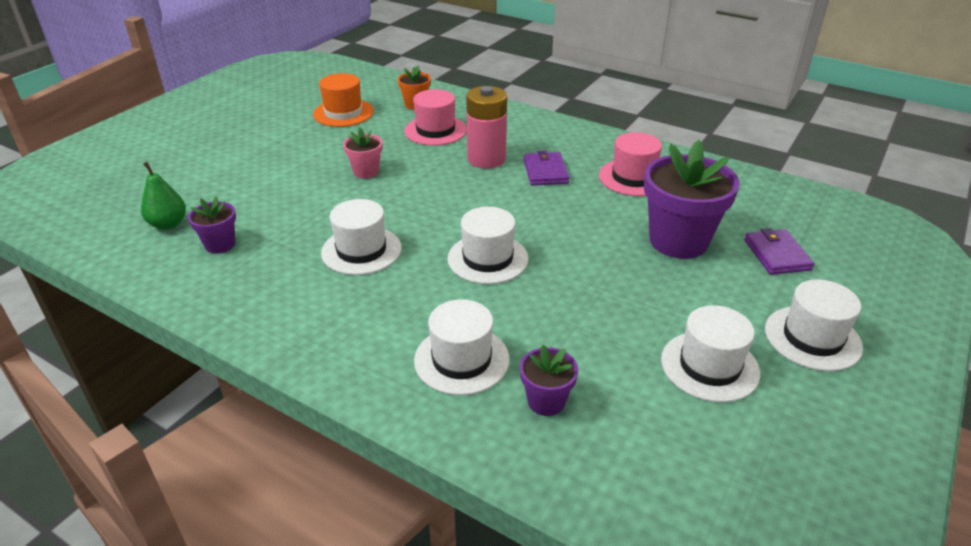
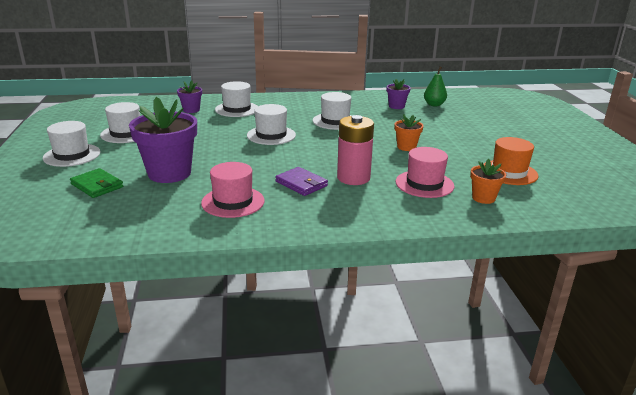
camera: 140 degrees right, 10 degrees down
(366, 172) = (406, 147): pink flower pot -> orange flower pot
(777, 255) = (97, 186): purple wallet -> green wallet

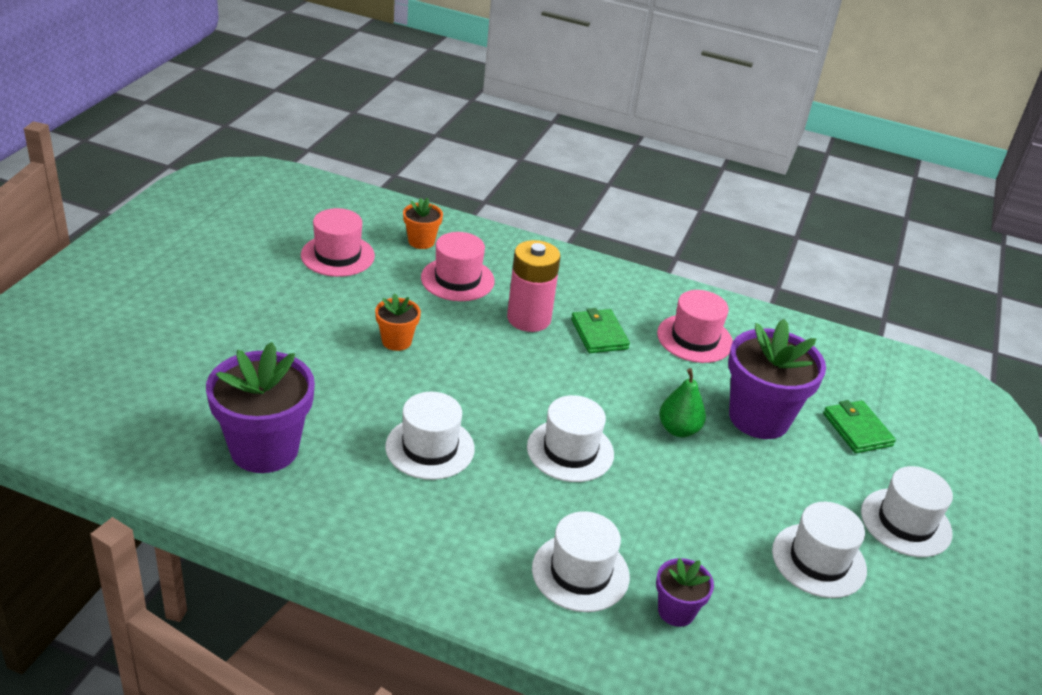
camera: 155 degrees left, 10 degrees up
(301, 184) = (599, 334): purple wallet -> green wallet
(396, 106) = (264, 449): purple flower pot -> purple flower pot, size x2.00
(434, 105) = (189, 424): green pear -> green pear (678, 429)
(509, 172) = (337, 255): orange hat -> pink hat

